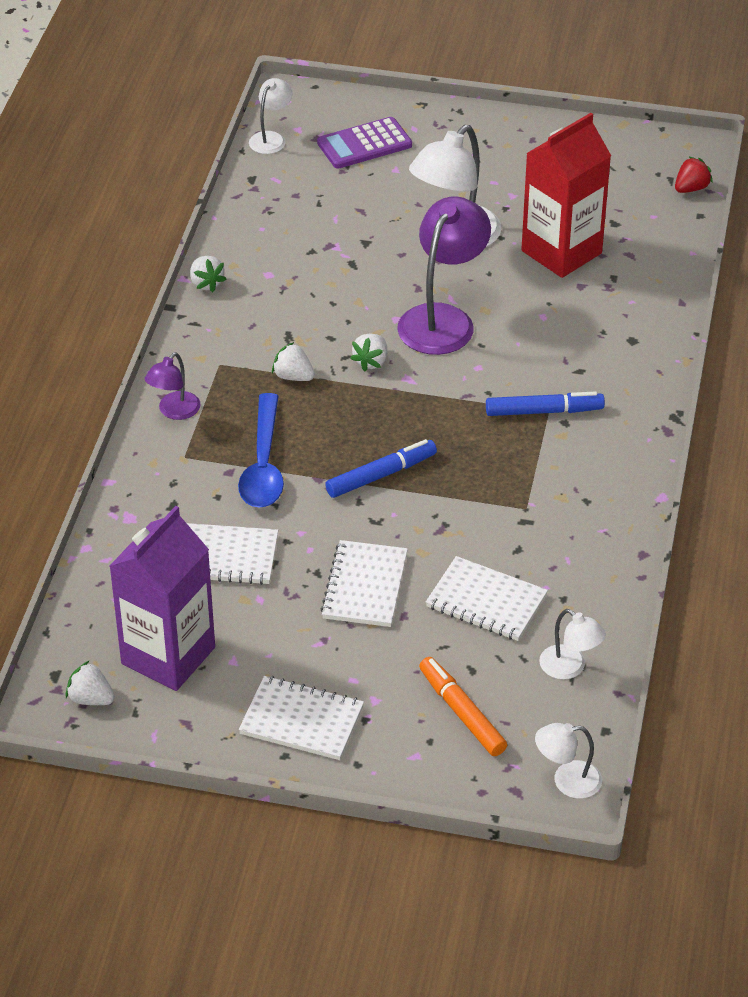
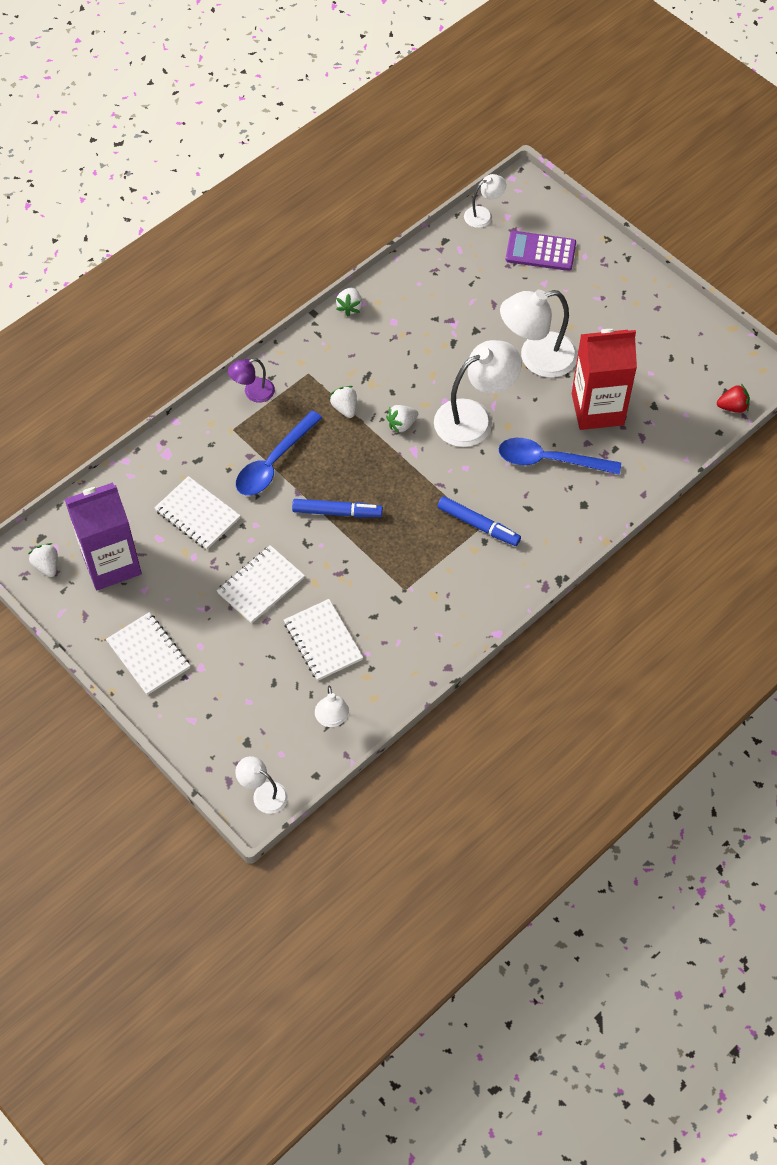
camera: 35 degrees right, 15 degrees up
(442, 319) = (474, 418): purple lamp -> white lamp
(462, 713) = (242, 709): orange marker -> none
(558, 319) = (549, 460): none -> blue spoon

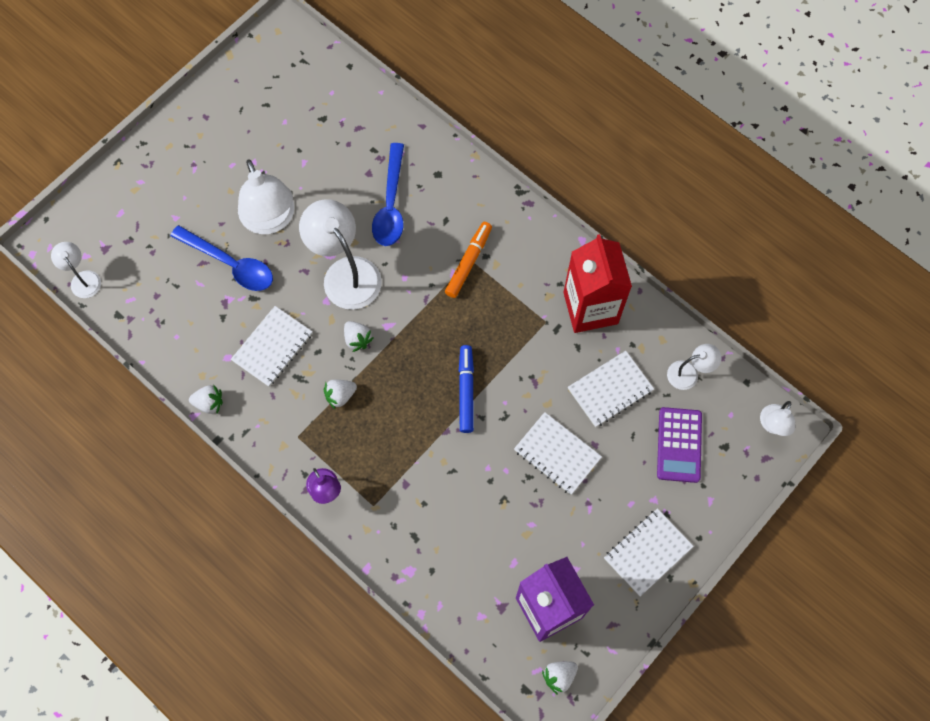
camera: 95 degrees left, 10 degrees up
(197, 514) = (481, 527): white notebook -> white notebook (272, 347)
(273, 462) = (412, 459): blue spoon -> blue spoon (230, 264)
(478, 525) = (468, 262): blue marker -> orange marker
(540, 252) = (134, 222): purple calculator -> purple calculator (679, 445)
(597, 409) = (329, 165): red carton -> red carton (590, 308)
(732, 407) = (320, 55): red strawberry -> none

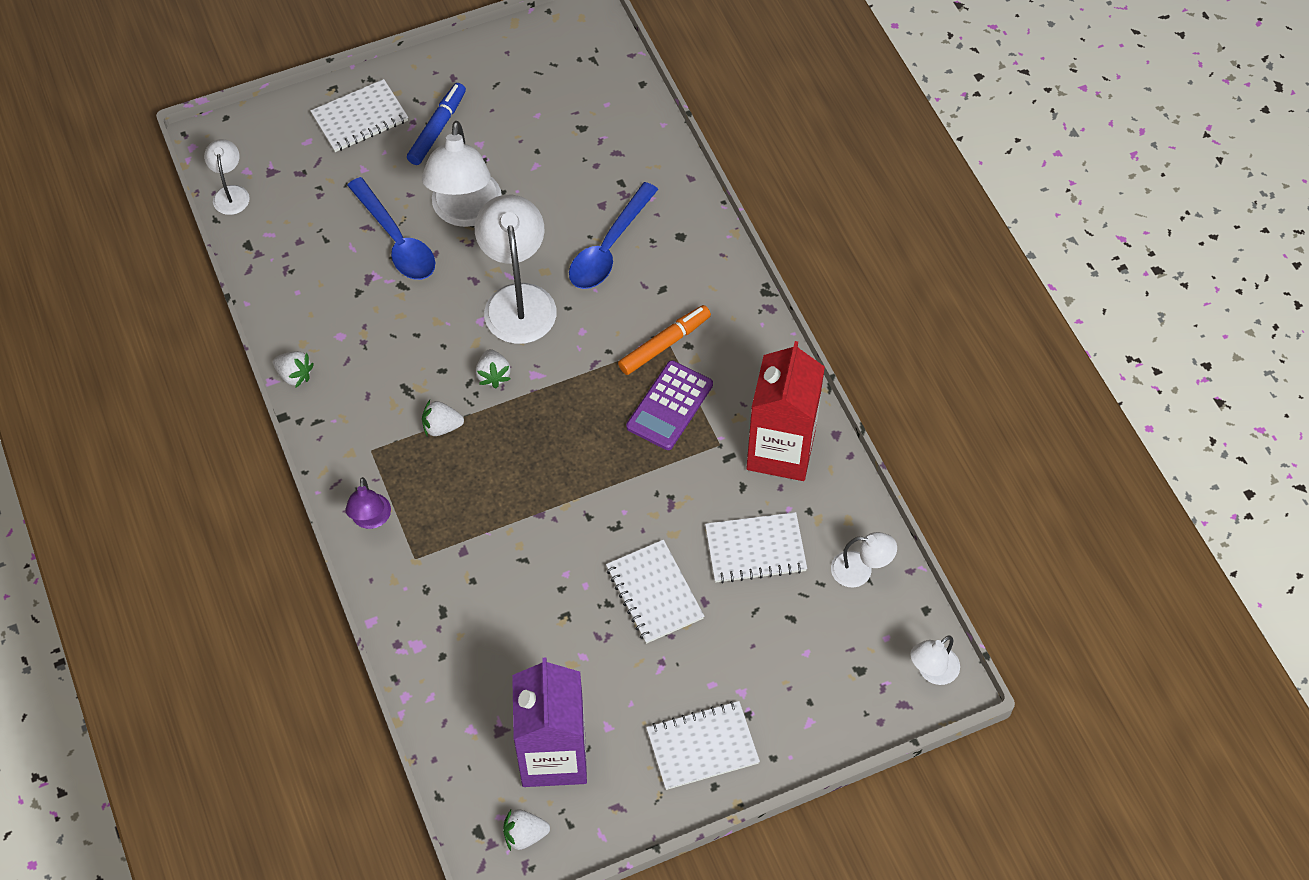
camera: 25 degrees right, 10 degrees down
(272, 347) = (395, 345): white notebook -> white notebook (360, 118)
(466, 391) = (586, 481): blue marker -> blue marker (437, 129)
(679, 445) = (805, 644): purple calculator -> purple calculator (670, 406)

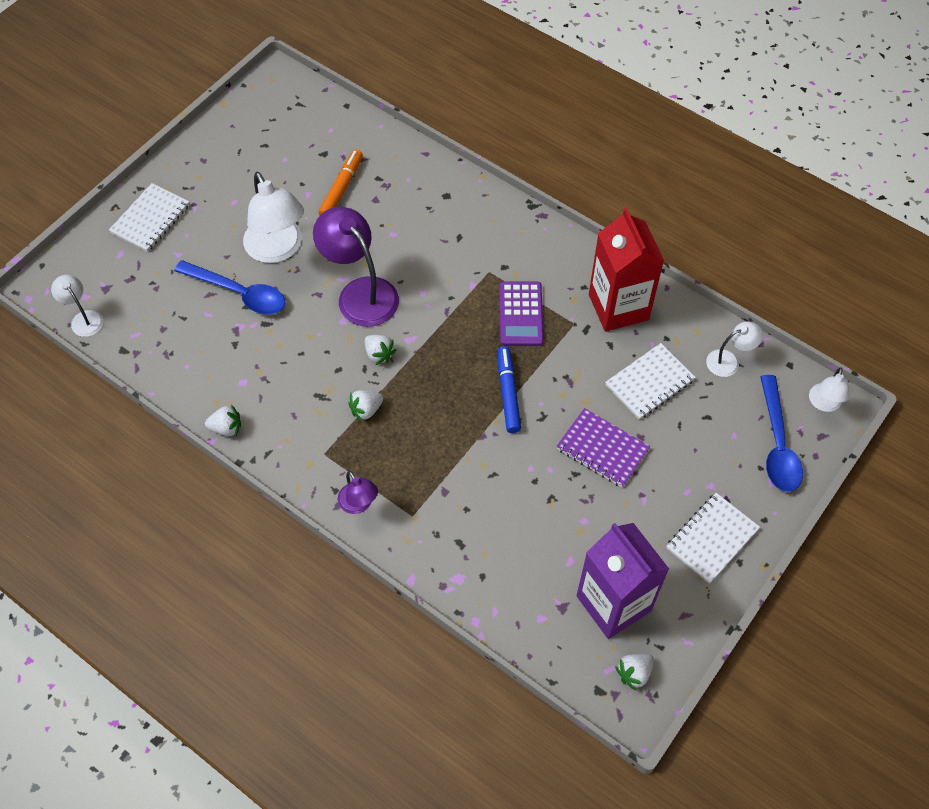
camera: 30 degrees left, 0 degrees up
(437, 129) = (216, 201): blue marker -> blue marker (508, 393)
(518, 300) = (360, 293): white lamp -> purple lamp
(609, 247) = (401, 226): blue spoon -> blue spoon (777, 444)
(654, 593) = (602, 449): white notebook -> purple notebook
(664, 344) = (487, 274): orange marker -> orange marker (341, 188)

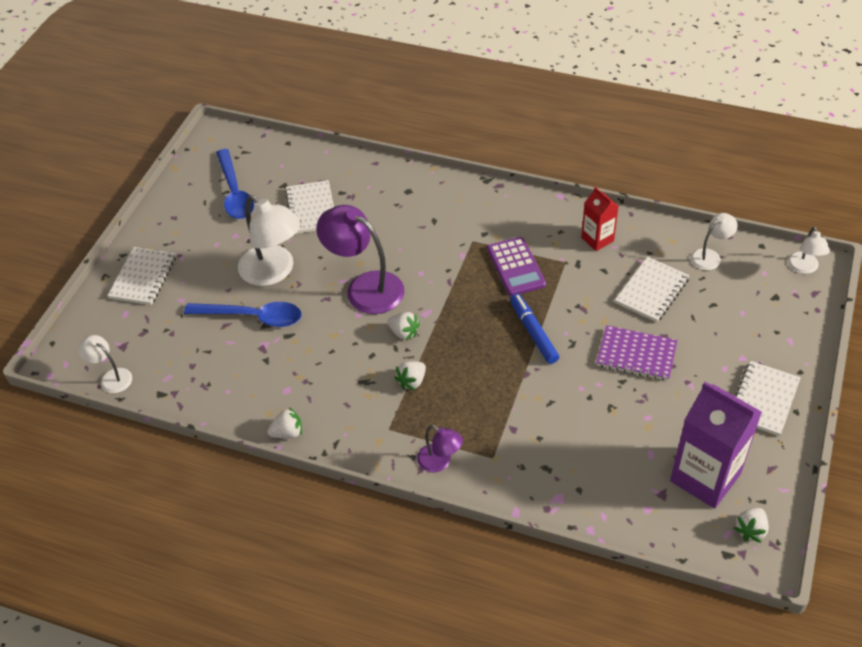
camera: 15 degrees left, 10 degrees down
(341, 188) = (311, 209): orange marker -> white notebook
(618, 307) = (597, 239): red carton -> red carton, size x0.54
(777, 444) = (781, 309): blue spoon -> blue spoon (235, 193)

